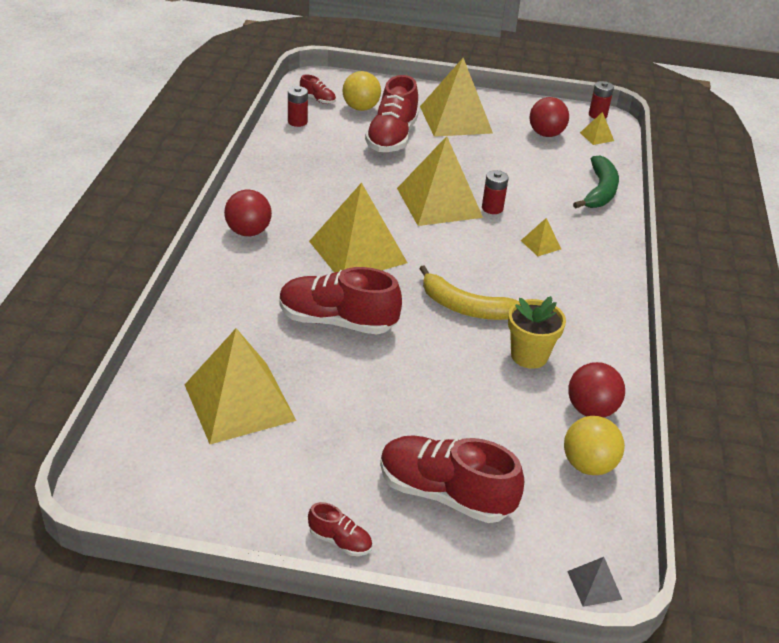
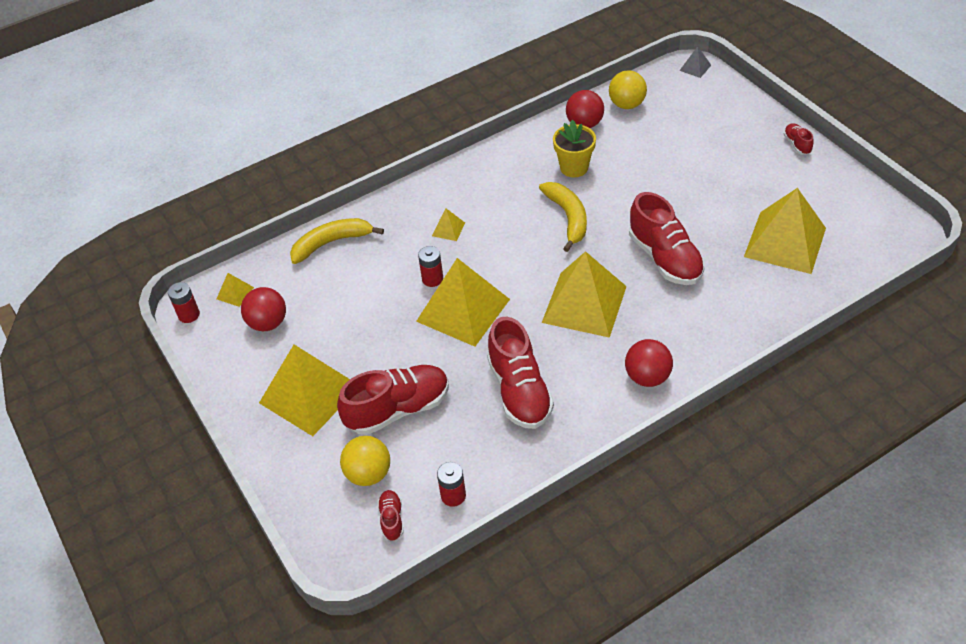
camera: 125 degrees left, 10 degrees up
(445, 493) = (718, 134): red shoe -> red shoe (519, 391)
(600, 191) = (332, 243): green banana -> yellow banana

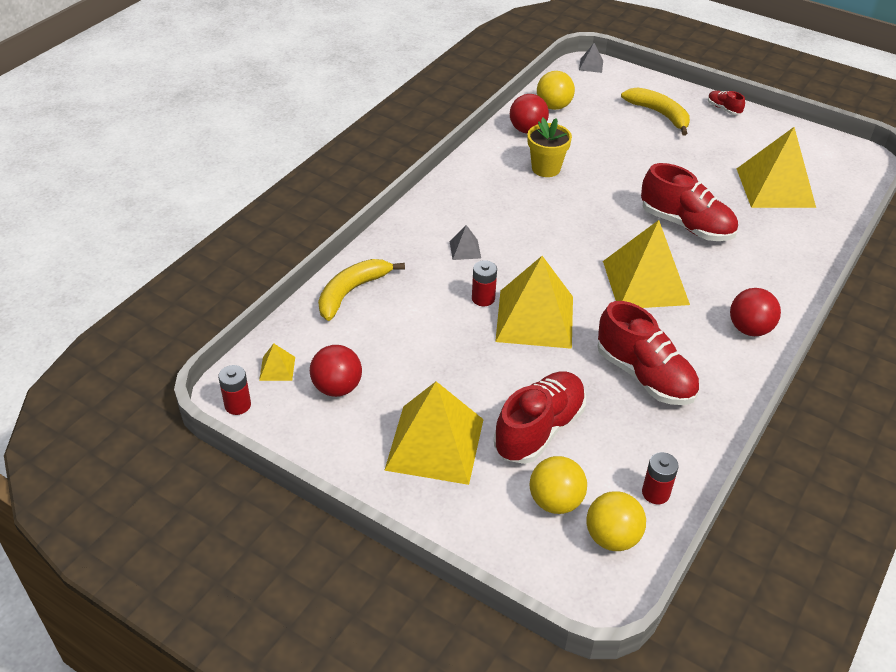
camera: 30 degrees left, 5 degrees down
(392, 519) = (612, 537): red shoe -> yellow ball
(448, 229) = (465, 249): yellow pyramid -> grey pyramid
(568, 218) = (573, 212): yellow banana -> yellow banana (659, 114)

